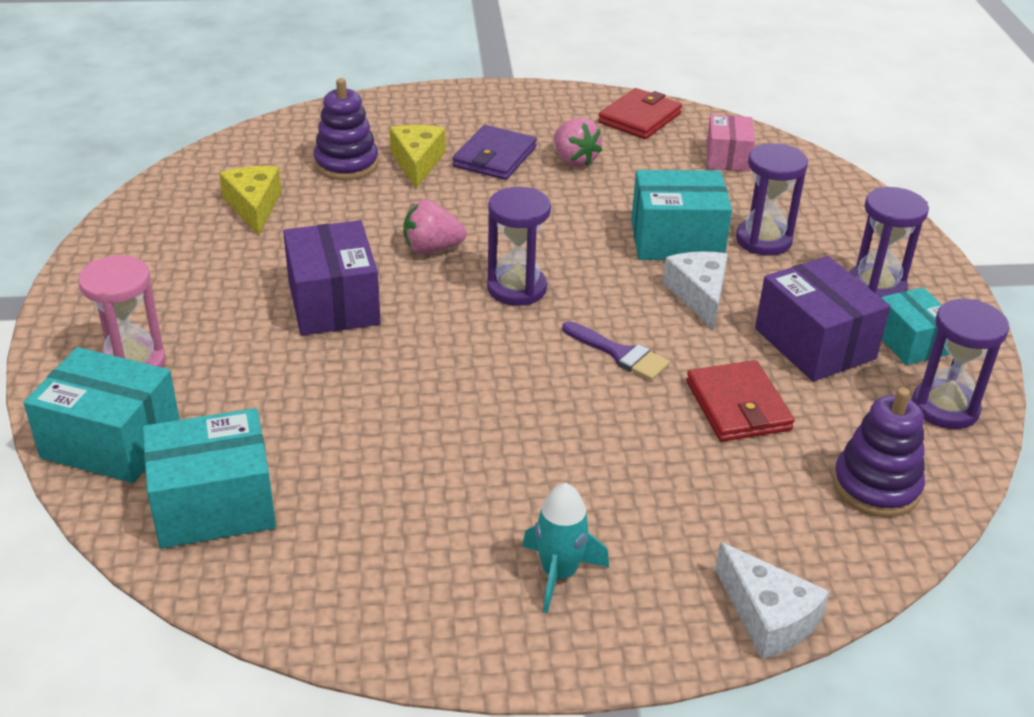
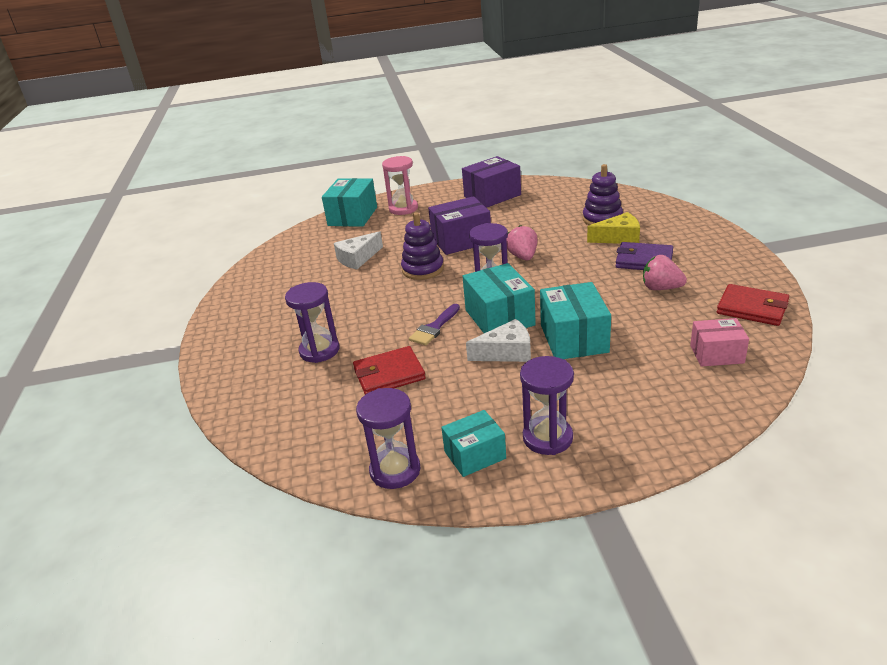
camera: 90 degrees right, 5 degrees down
(214, 505) = (313, 243): turquoise box -> turquoise box (499, 317)
(254, 206) = (542, 205): yellow cheese -> none
(559, 574) = (260, 327): turquoise rocket -> none
(574, 160) = (661, 288): pink strawberry -> pink strawberry turned 60 degrees clockwise
(763, 240) = (592, 377): purple hourglass -> purple hourglass (319, 351)
(768, 616) = (218, 391): white cheese -> white cheese (358, 258)
(814, 343) = (462, 405): purple box -> purple box (492, 196)
(876, 486) = (313, 433): purple stacking toy -> purple stacking toy (423, 269)

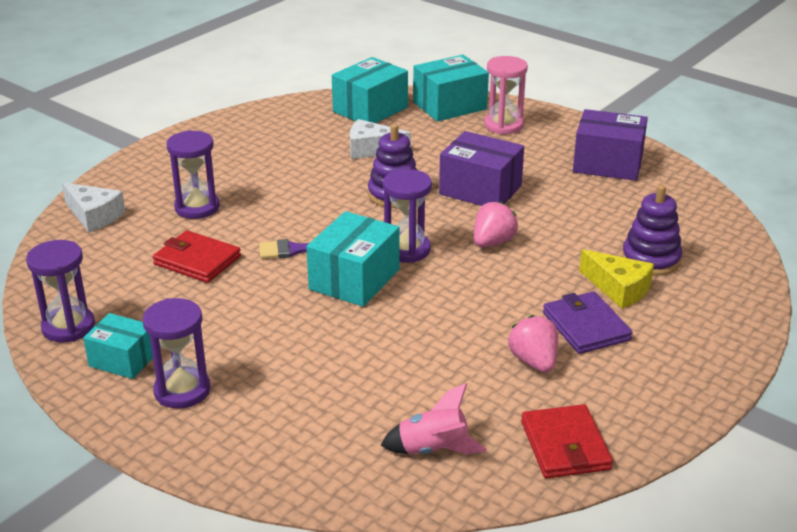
camera: 45 degrees right, 0 degrees up
(506, 352) = (297, 310): white cheese -> white cheese (94, 216)
(574, 338) = (364, 341): turquoise box -> turquoise box (370, 109)
(716, 354) = (433, 449): pink box -> pink rocket

